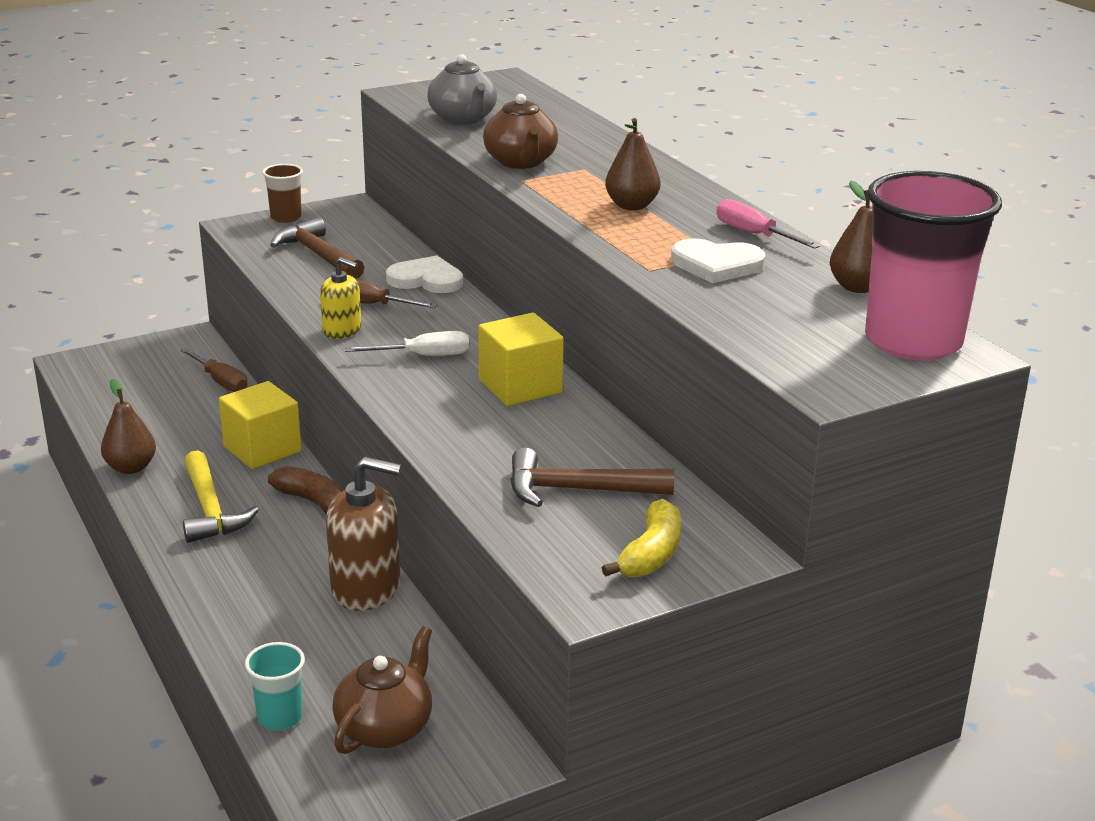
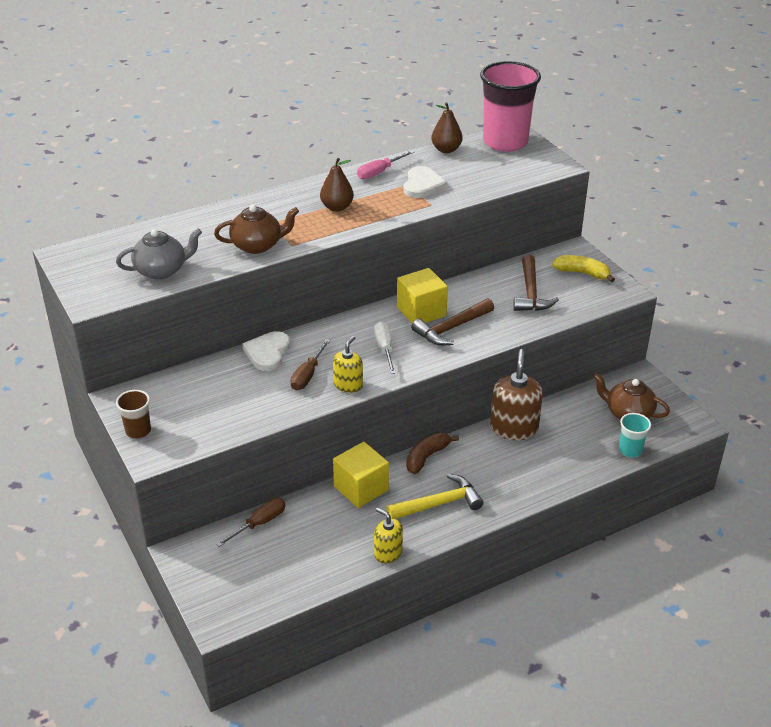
camera: 90 degrees left, 10 degrees up
(131, 467) = (388, 553): brown pear -> yellow soap dispenser
(318, 255) = (218, 406): brown hammer -> brown hammer (451, 328)

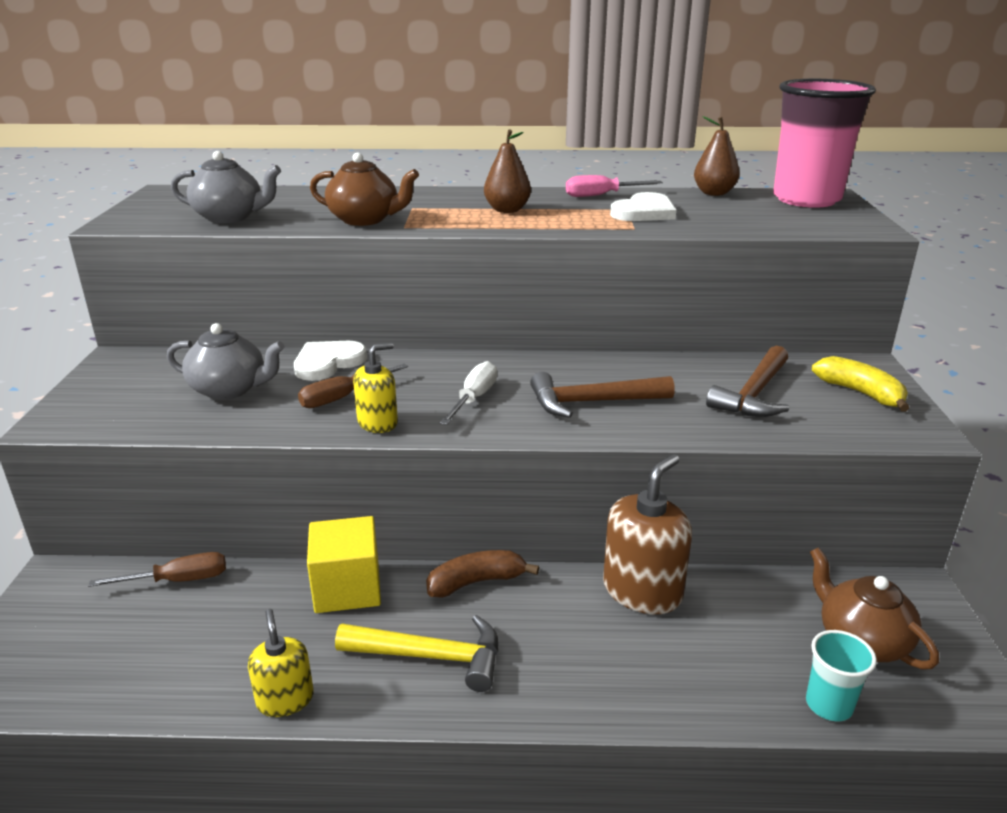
camera: 30 degrees right, 10 degrees down
(138, 431) = (82, 393): brown cup -> none
(231, 394) = (230, 389): none -> grey teapot
(421, 311) = (569, 374): yellow cube -> none

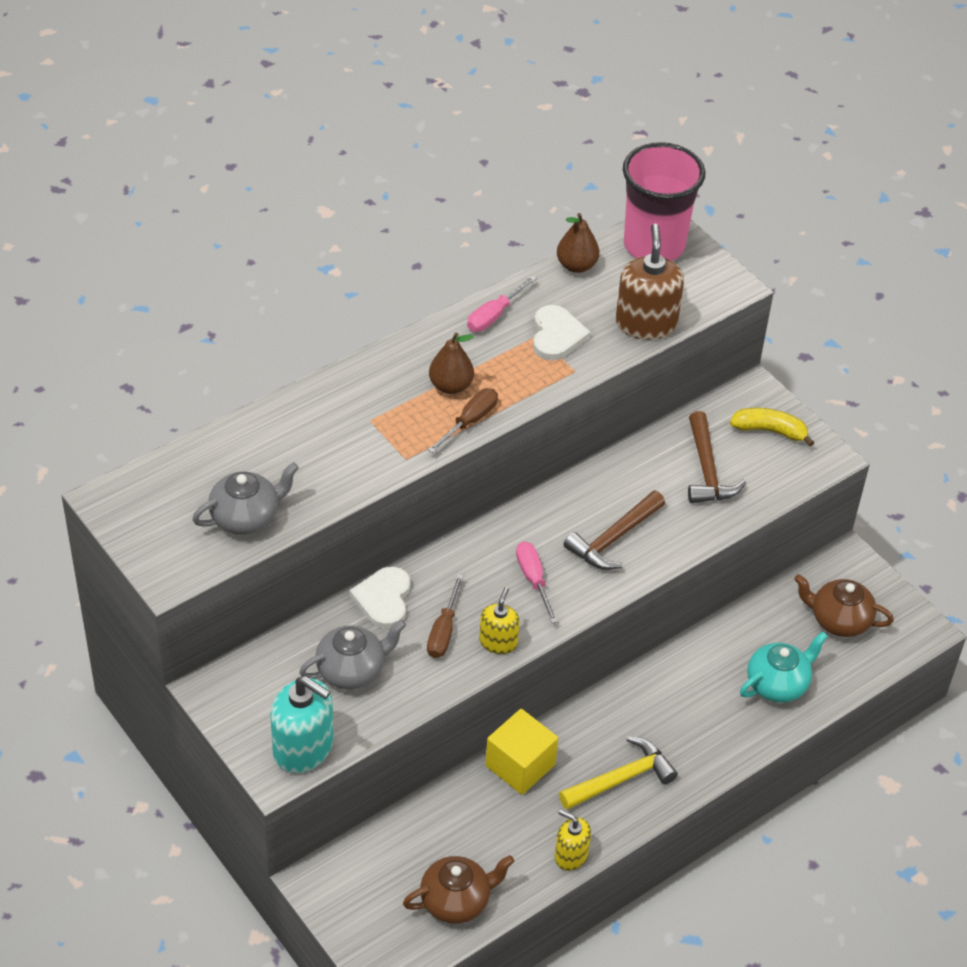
camera: 40 degrees left, 20 degrees up
(105, 416) = (303, 748): none -> turquoise soap dispenser
(178, 580) = (403, 829): brown screwdriver -> brown screwdriver (470, 421)
(365, 220) = (361, 463): brown teapot -> brown teapot (456, 901)
(474, 398) = (533, 579): white screwdriver -> pink screwdriver
(476, 582) = (594, 711): brown banana -> none
(642, 591) = (698, 656): brown soap dispenser -> brown soap dispenser (646, 323)
(720, 664) = (778, 684): none -> turquoise teapot
(828, 705) = (847, 676): turquoise cup -> none

